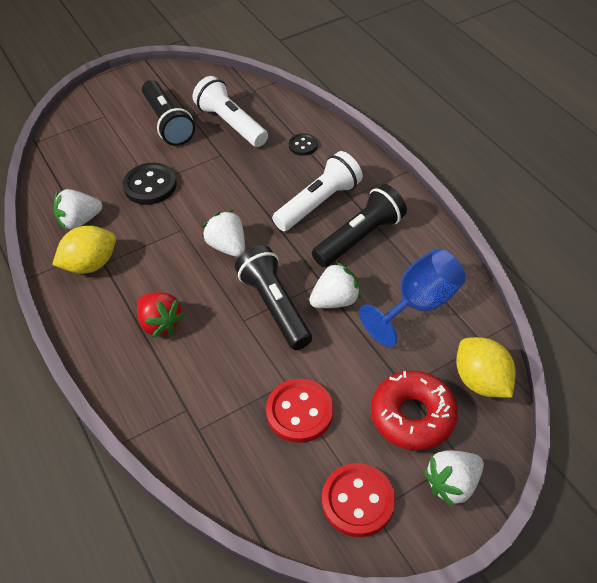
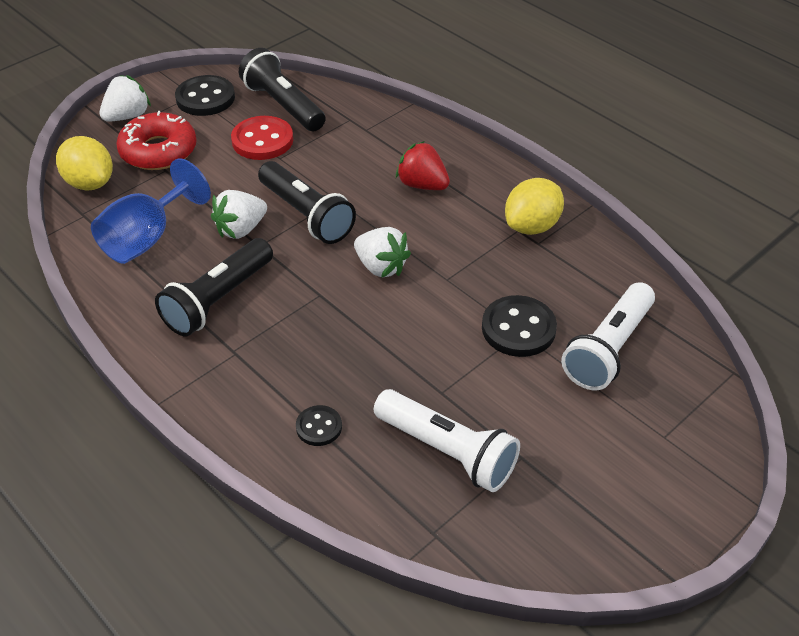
camera: 165 degrees right, 5 degrees down
(80, 221) = (579, 270): white strawberry -> none
(168, 123) = (552, 438): black flashlight -> black flashlight (283, 105)
(318, 203) = (278, 337): white flashlight -> white flashlight (608, 349)
(358, 501) = (205, 98): red button -> black button

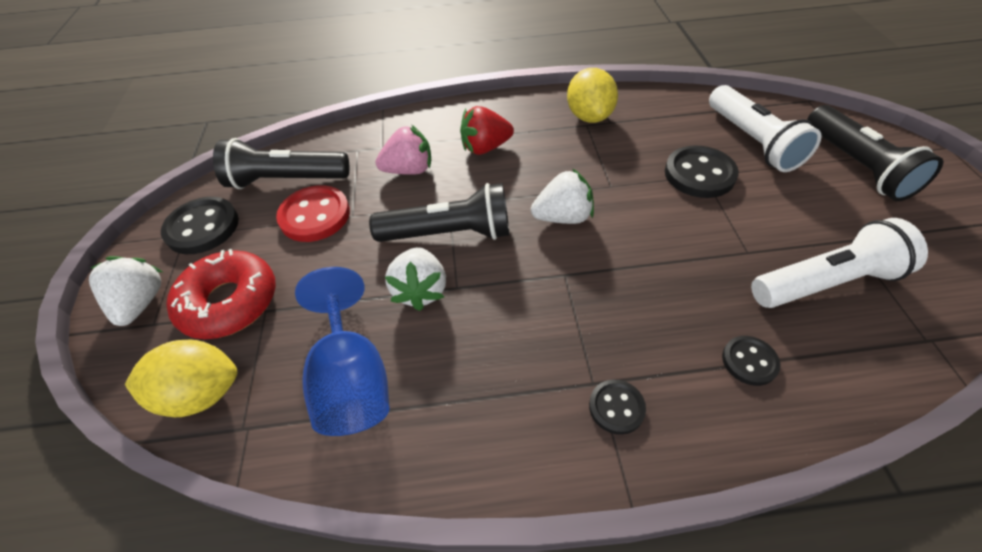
camera: 50 degrees left, 5 degrees up
(218, 300) = (507, 359): black flashlight -> black flashlight (856, 166)
(222, 370) = (616, 407): none -> black button
(353, 158) = (409, 170): none -> pink strawberry

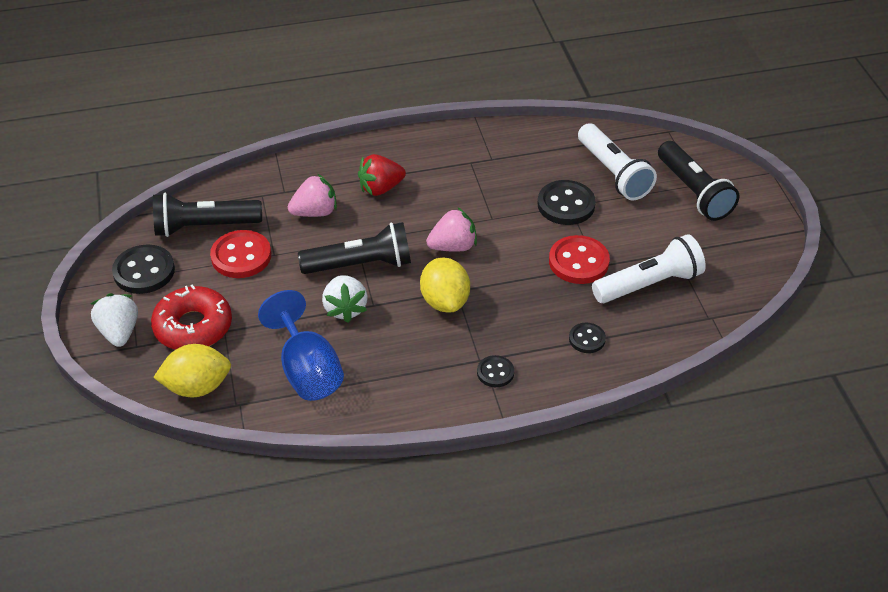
camera: 10 degrees left, 5 degrees down
(563, 217) = (453, 246): white strawberry -> pink strawberry
(589, 116) = (472, 154): yellow lemon -> yellow lemon (445, 301)
(723, 245) = (578, 262): none -> red button

